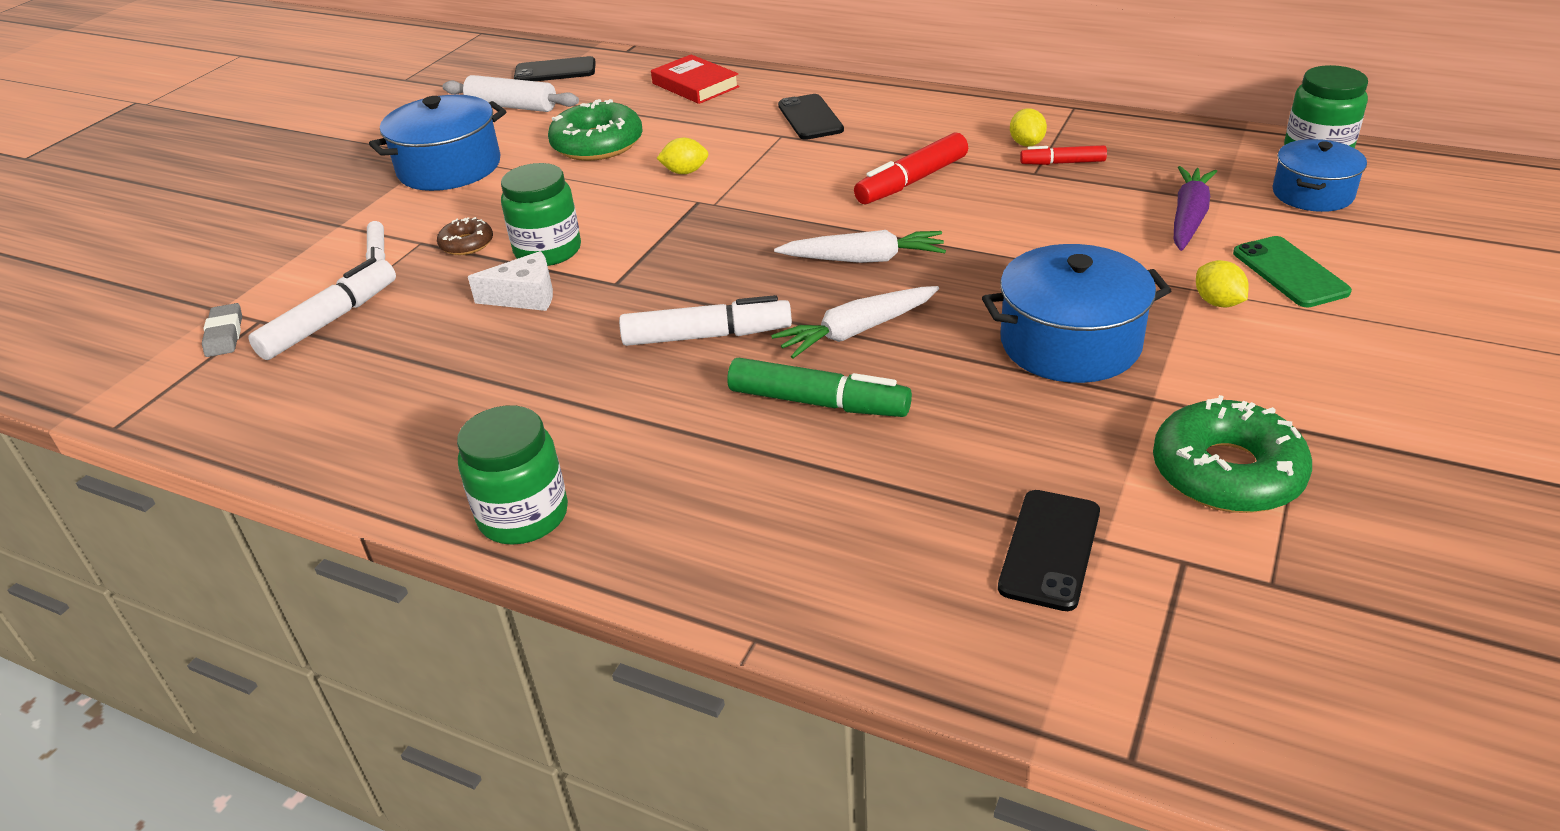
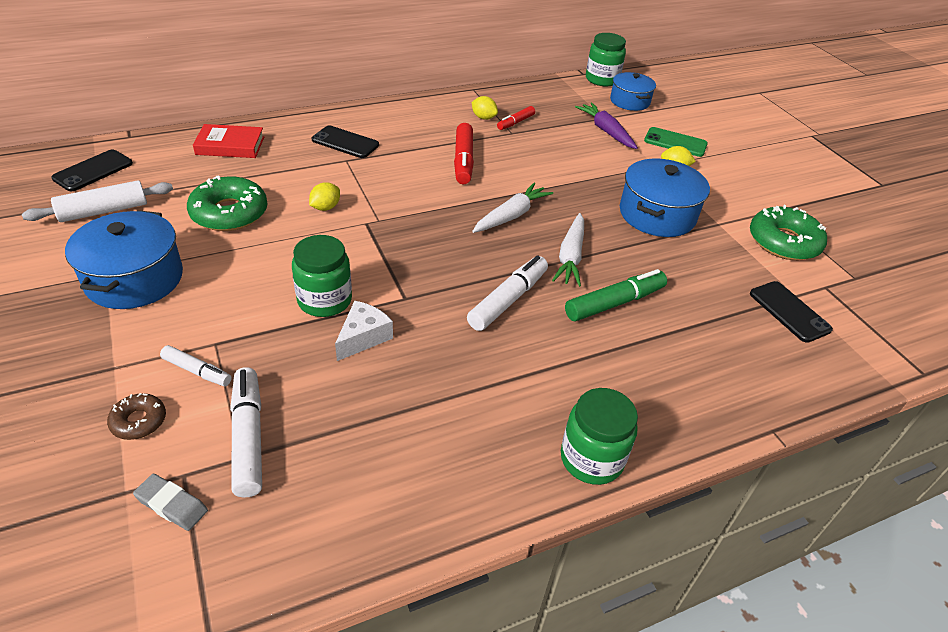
camera: 55 degrees left, 5 degrees up
(466, 244) = (256, 326): brown donut -> brown donut (139, 421)

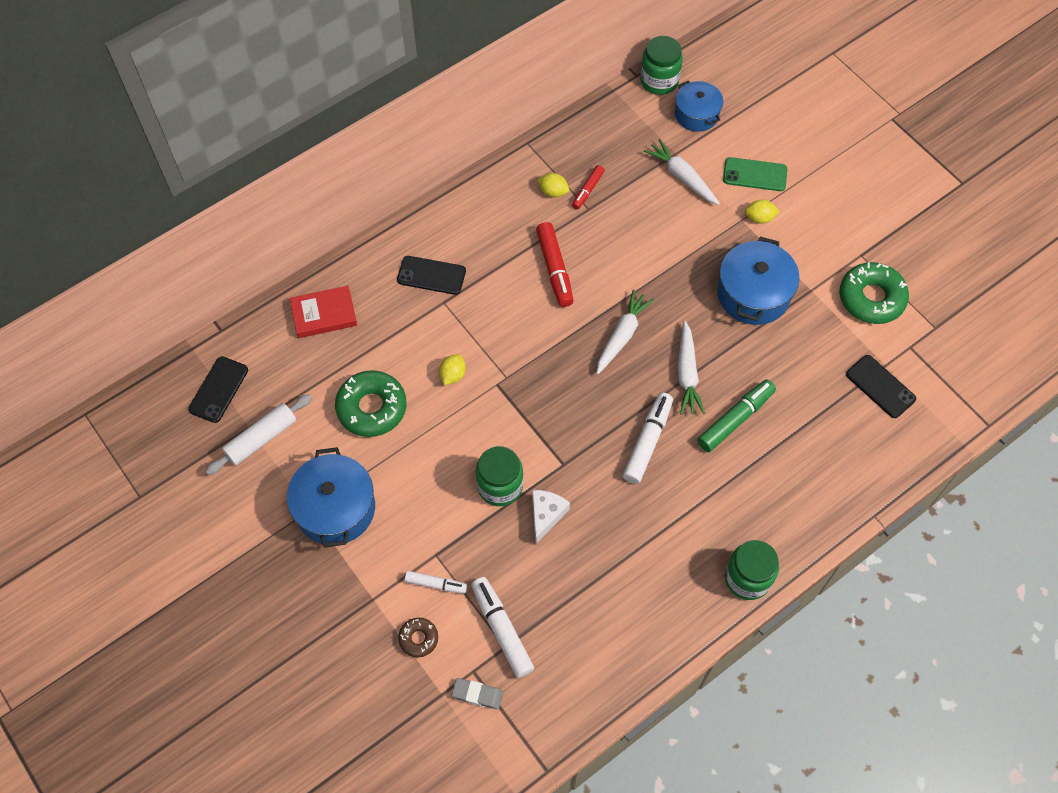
camera: 10 degrees left, 20 degrees up
(606, 131) = (682, 177): purple carrot -> white carrot

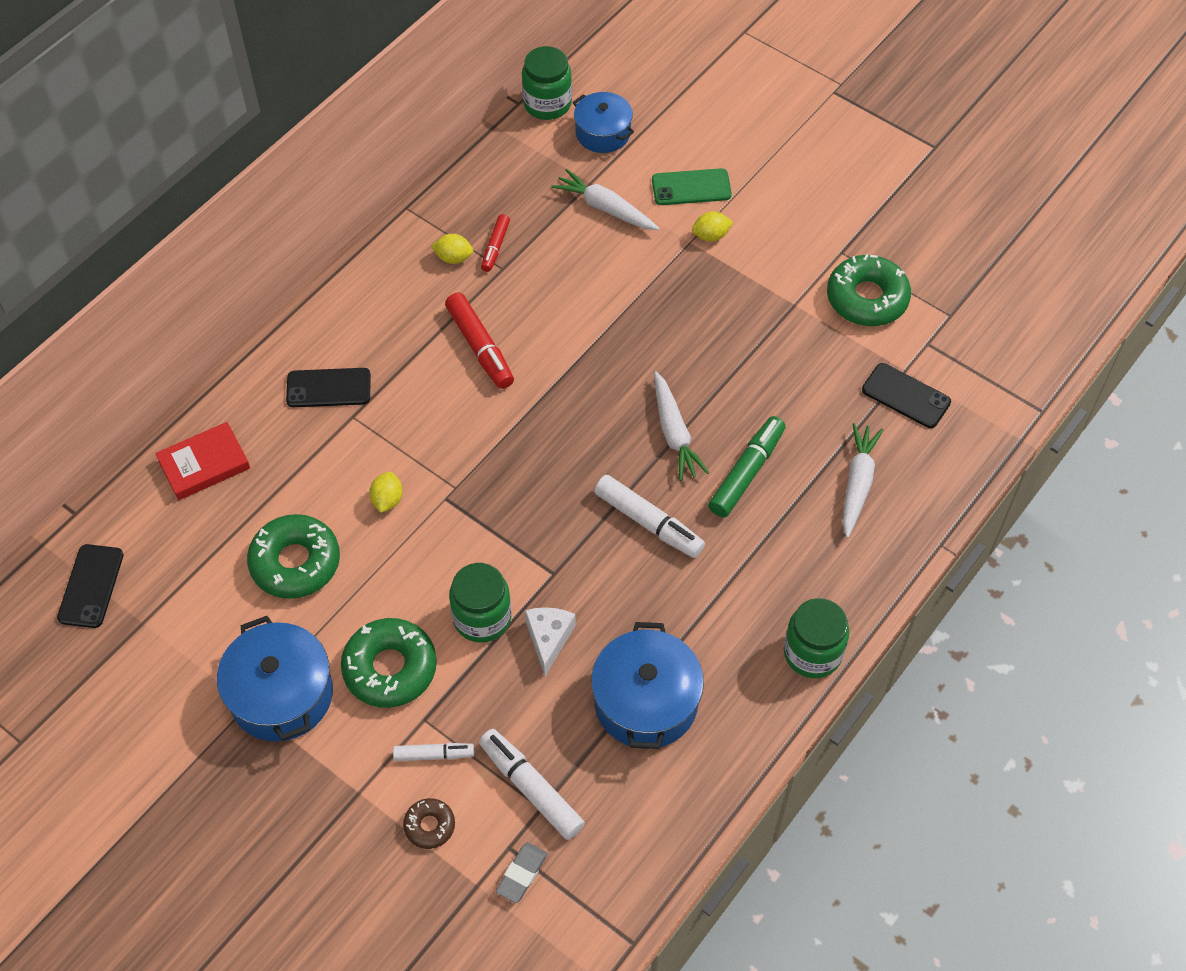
camera: 15 degrees left, 5 degrees down
(261, 438) = (162, 632): white rolling pin -> none
(421, 508) = (390, 668): none -> green donut
(477, 694) = (522, 874): grey eraser -> grey eraser turned 60 degrees counterclockwise
(622, 335) = (583, 406): white carrot -> white carrot (857, 483)
(647, 441) = (649, 522): white marker -> white marker turned 120 degrees clockwise
(753, 294) = (727, 324): blue pot -> blue pot (646, 702)

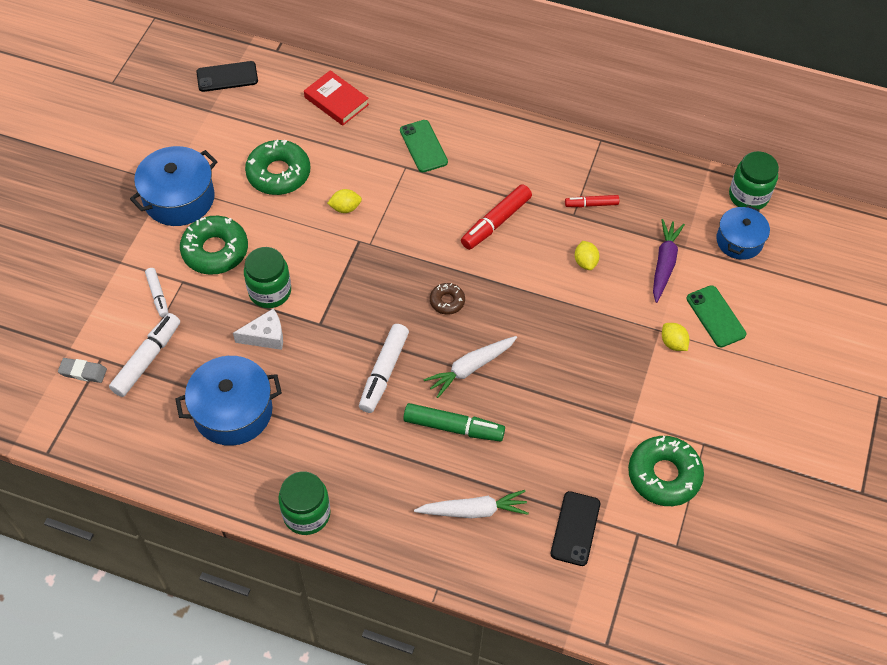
camera: 70 degrees right, 0 degrees up
(328, 388) = (423, 146): black phone -> green phone
(429, 826) = (106, 309): brown donut -> brown donut (447, 301)
(453, 258) = (569, 182): yellow lemon -> yellow lemon (585, 262)
(605, 208) = (664, 264): white carrot -> purple carrot

